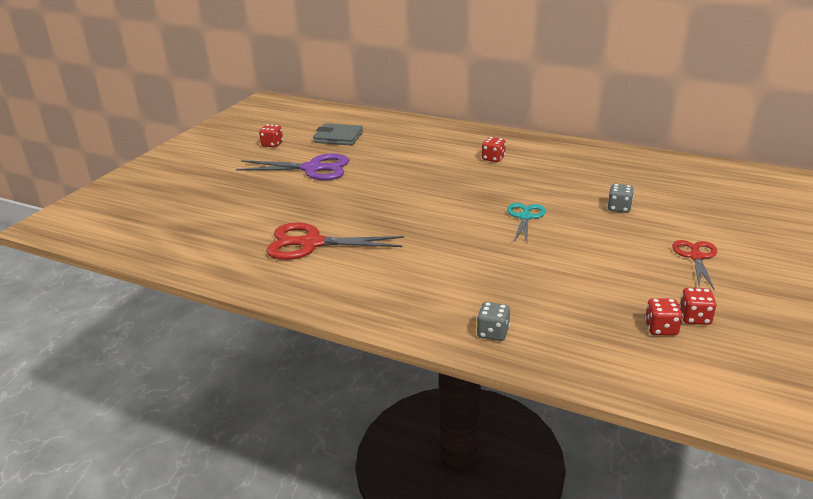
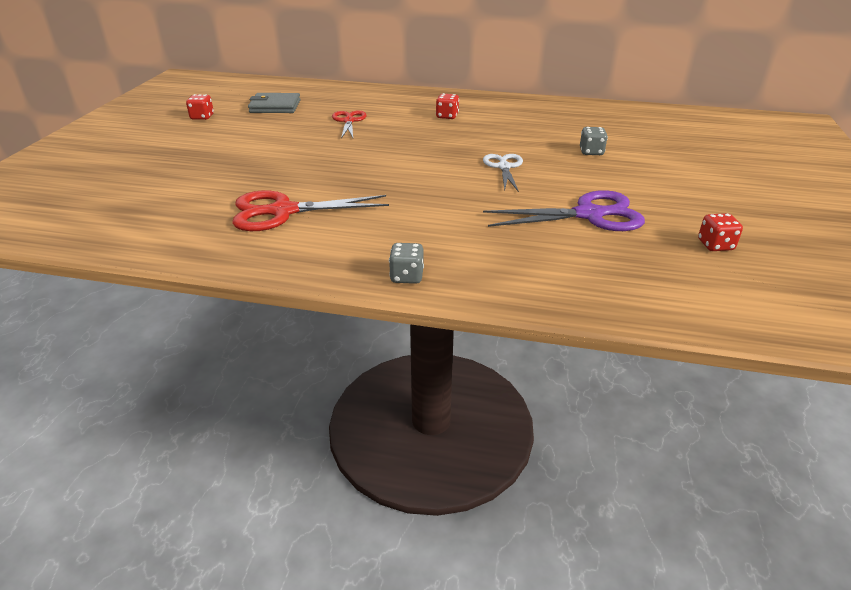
camera: 15 degrees left, 5 degrees up
(312, 169) = (257, 137): purple scissors -> purple scissors (589, 215)
(493, 333) = (523, 283): grey dice -> grey dice (407, 276)
(525, 217) = (504, 167): turquoise scissors -> white scissors
(661, 328) = (689, 259): red dice -> none
(696, 257) = (685, 189): red scissors -> red scissors (349, 121)

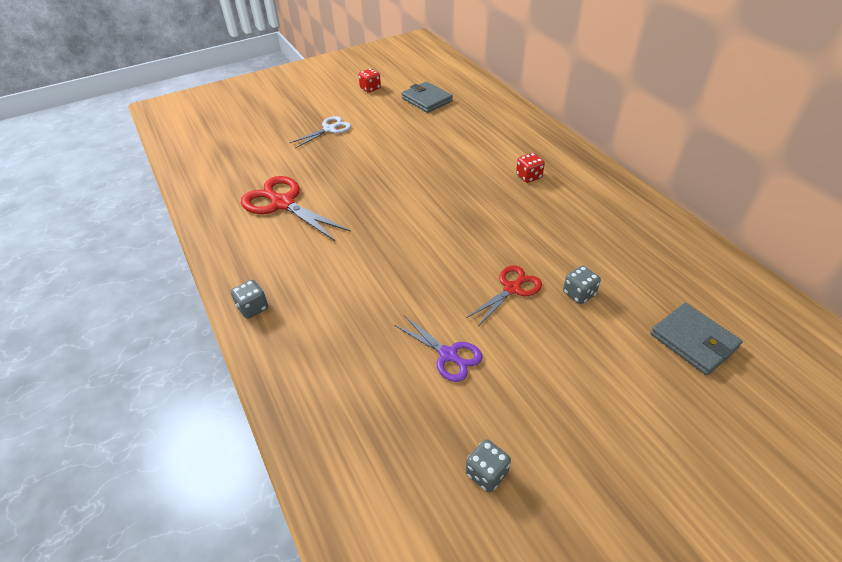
camera: 50 degrees right, 10 degrees up
(349, 121) = (449, 141): red scissors -> red scissors (512, 288)
(504, 167) = (475, 259): white scissors -> white scissors (329, 129)
(589, 215) = (448, 355): purple scissors -> purple scissors, size x0.61
(675, 142) = (693, 341): none -> grey wallet
(715, 245) = (486, 473): red dice -> grey dice

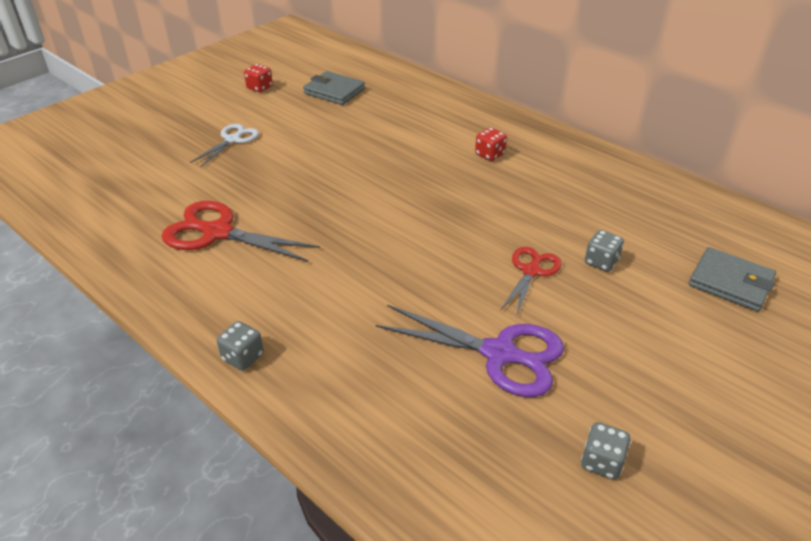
camera: 20 degrees left, 5 degrees down
(448, 355) = (499, 354): purple scissors -> purple scissors, size x1.65

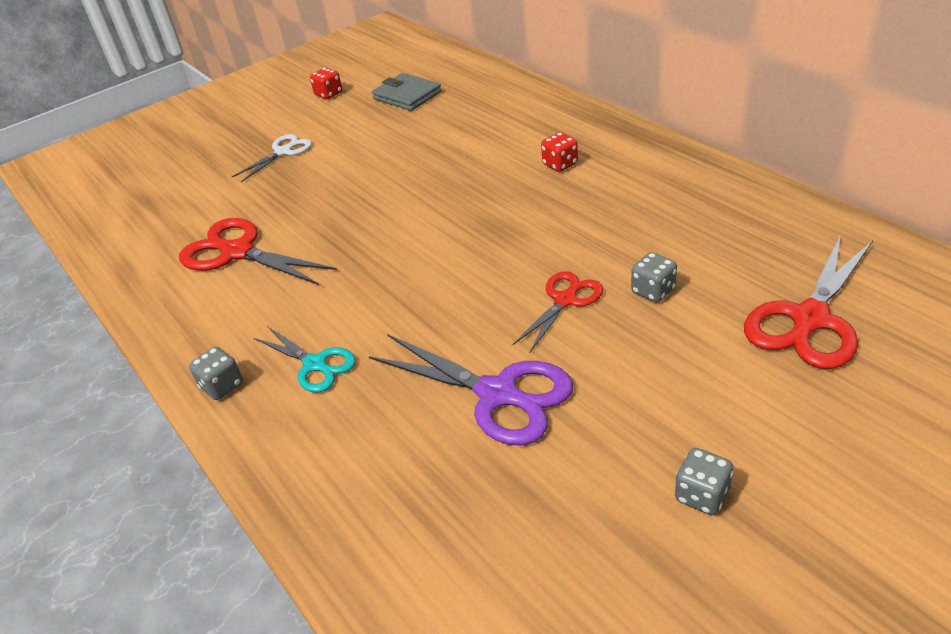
camera: 15 degrees right, 0 degrees up
(326, 334) = (315, 364): none -> turquoise scissors
(601, 462) = (576, 525): grey dice -> grey dice (701, 495)
(730, 282) = (810, 319): grey wallet -> red scissors

